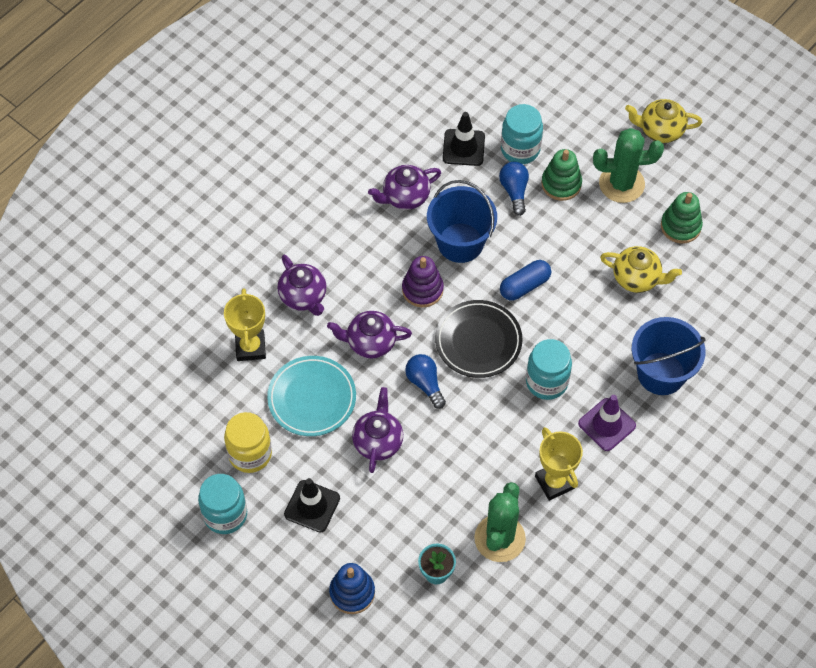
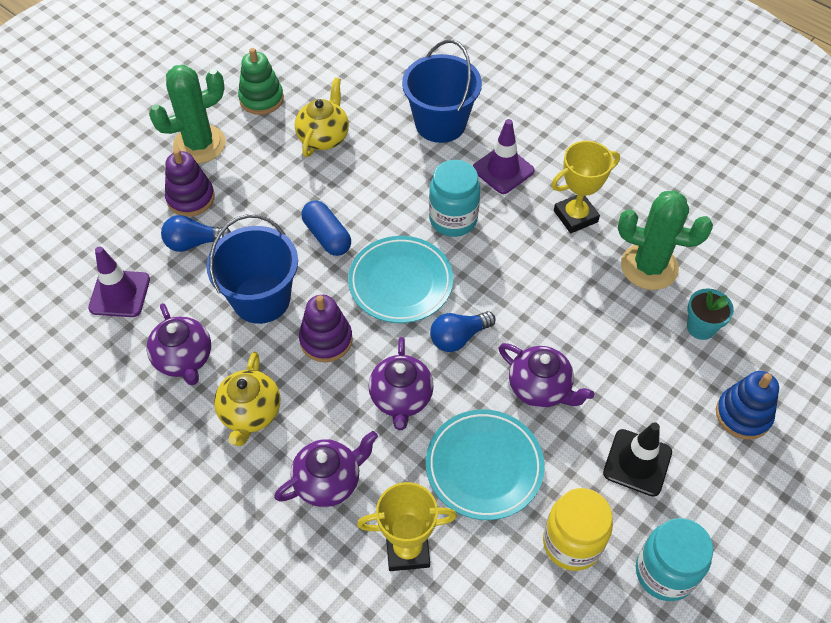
camera: 90 degrees left, 5 degrees down
(378, 441) = (540, 388): purple teapot -> purple teapot turned 150 degrees counterclockwise
(463, 147) = (119, 294): black traffic cone -> purple traffic cone
(478, 341) = (400, 283): black plate -> turquoise plate
(520, 149) = (134, 236): turquoise jar -> none
(561, 184) = (191, 198): green stacking toy -> purple stacking toy
(621, 184) = (199, 144): green cactus -> green cactus turned 60 degrees clockwise
(660, 130) = (133, 108): yellow teapot -> yellow teapot (250, 413)

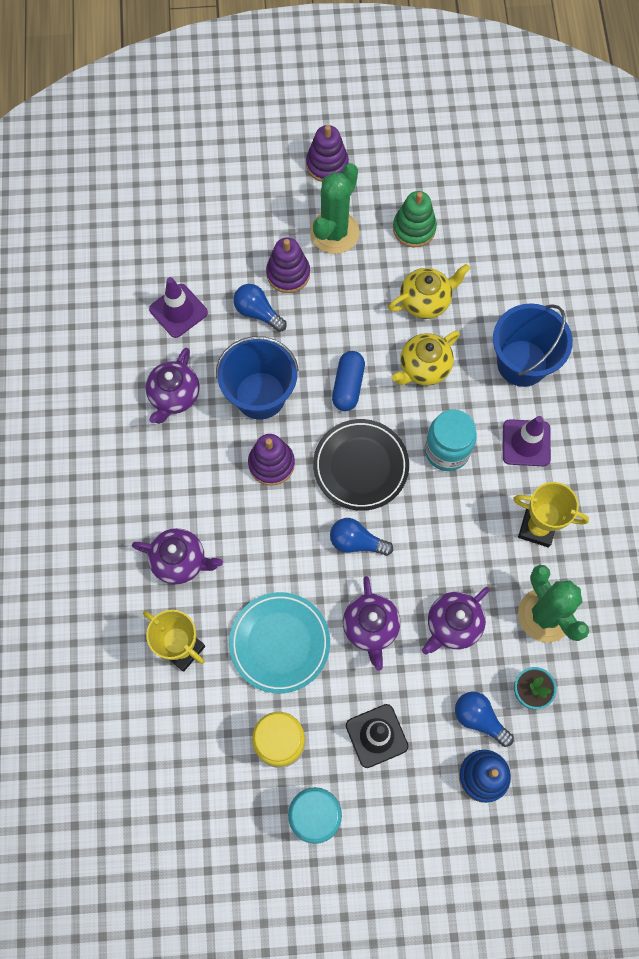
camera: 45 degrees right, 15 degrees up
(143, 105) = (327, 164): none -> purple stacking toy
(199, 144) = (334, 232): green cactus -> green cactus turned 75 degrees counterclockwise
(250, 413) = (178, 471): yellow teapot -> yellow teapot (423, 368)
(400, 283) = (360, 466): turquoise plate -> black plate
(401, 398) = (276, 549): purple teapot -> purple teapot (452, 625)
(691, 378) = (479, 718): none -> blue light bulb

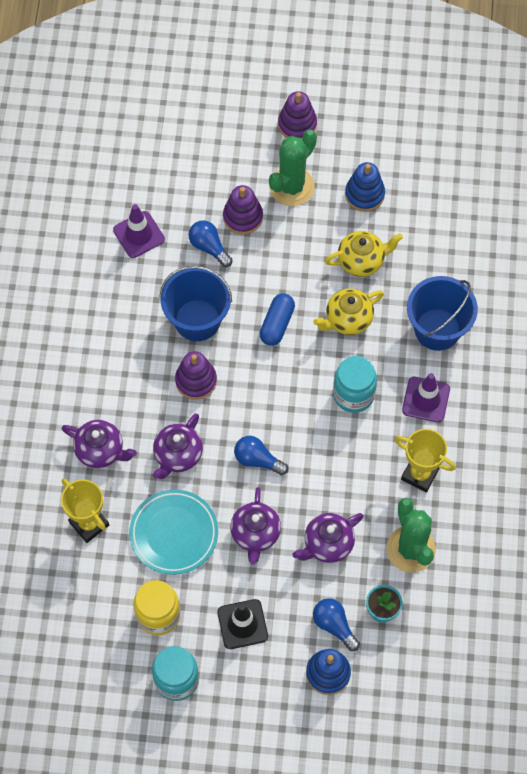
camera: 10 degrees right, 5 degrees down
(174, 396) = (121, 308): purple teapot -> purple teapot (178, 455)
(360, 466) = (274, 396): black plate -> none
(414, 228) = (364, 194): green stacking toy -> blue stacking toy

